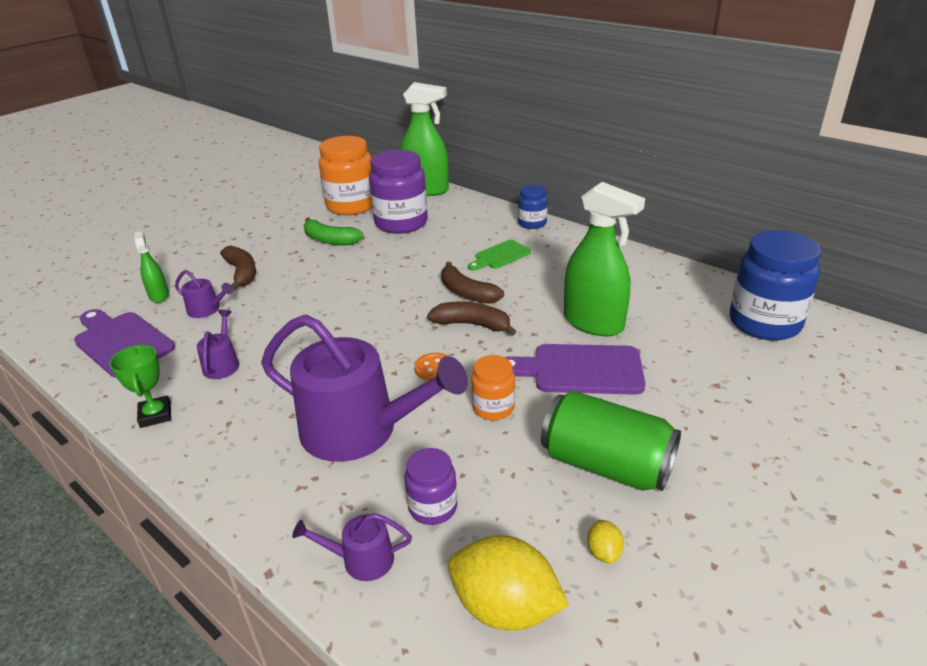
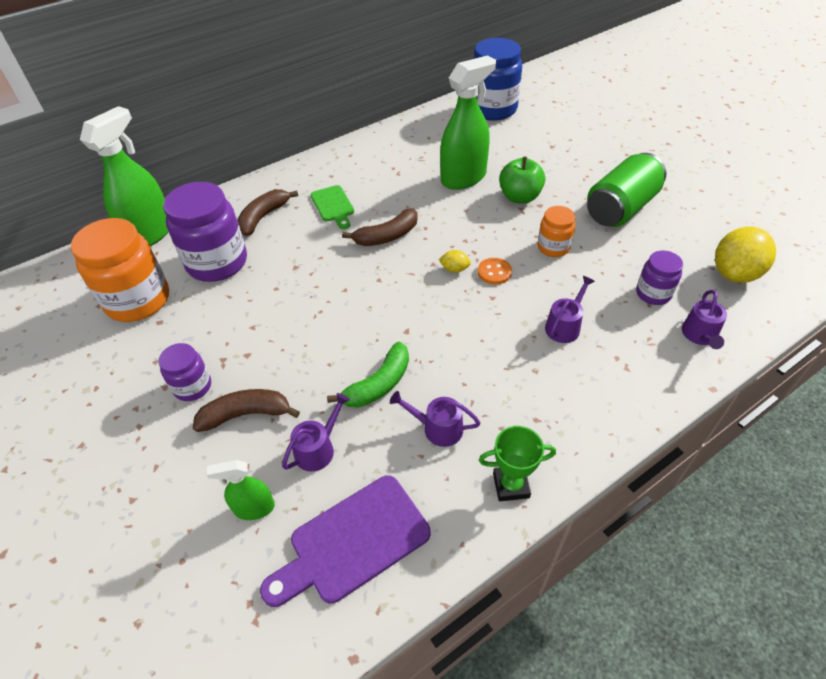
camera: 75 degrees left, 15 degrees up
(268, 247) = (192, 386): none -> purple jar
(330, 240) = (216, 326): green banana -> green banana (379, 384)
(359, 430) = (564, 326): purple watering can -> purple watering can, size x0.43
(472, 324) = (439, 241): brown banana -> brown banana (263, 217)
(532, 223) = (285, 176): blue jar -> none
(580, 370) = (519, 197): purple cutting board -> green apple
(603, 552) = (692, 226): yellow lemon -> yellow lemon (454, 269)

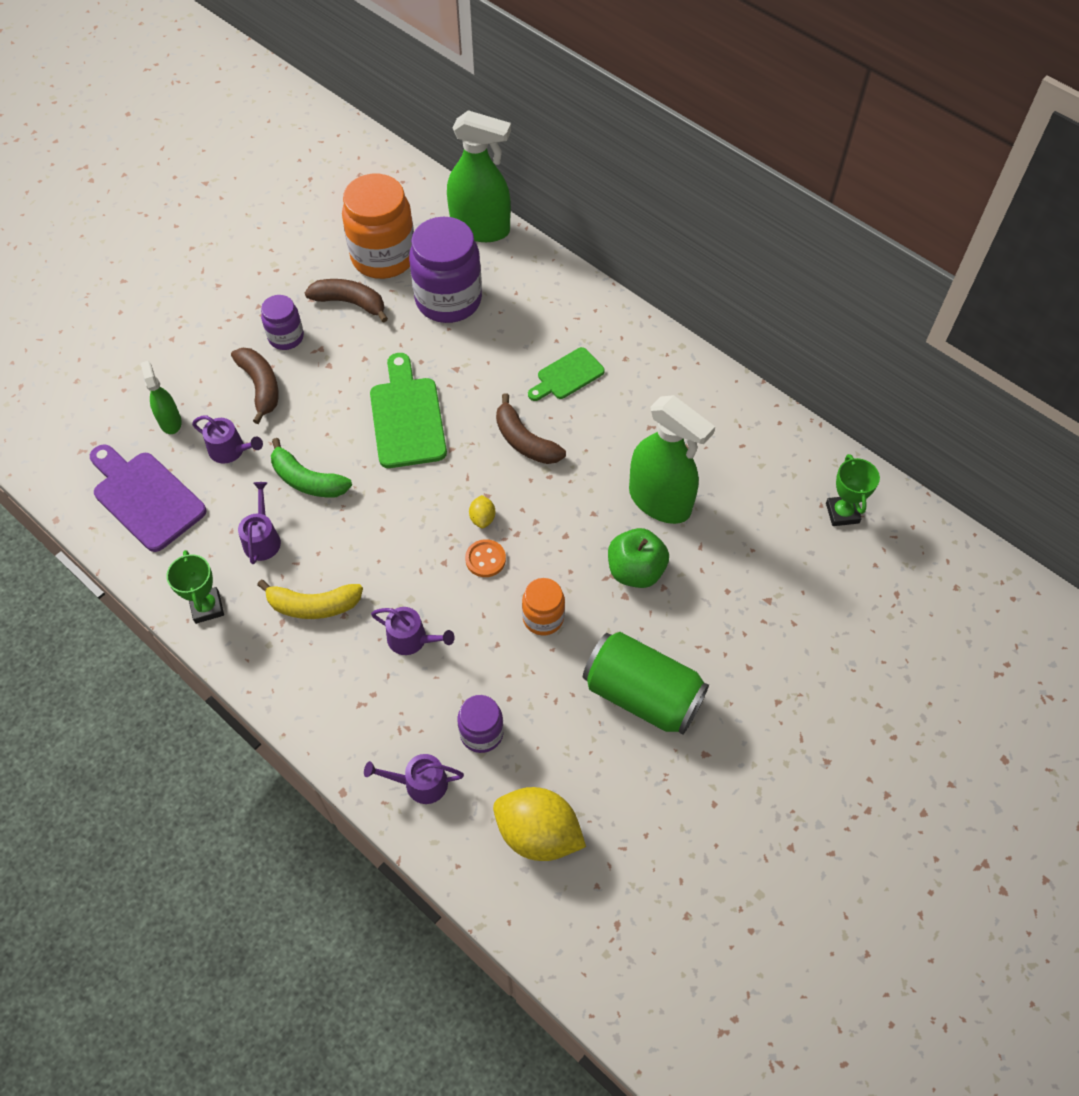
camera: 75 degrees right, 10 degrees up
(263, 217) = (530, 316): brown banana -> brown banana (350, 303)
(334, 304) = (407, 417): none -> green cutting board
(493, 109) = (842, 513): blue jar -> green trophy
(522, 392) = (313, 605): none -> yellow banana

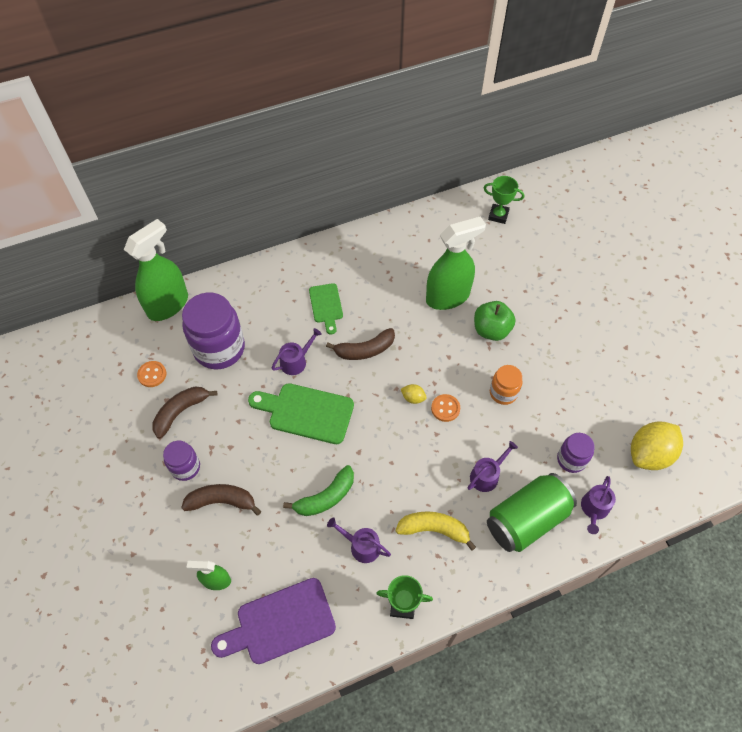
camera: 65 degrees left, 0 degrees up
(230, 450) = (269, 543): purple watering can -> purple watering can (296, 361)
(313, 605) = (434, 529): yellow banana -> yellow banana turned 105 degrees counterclockwise
(383, 257) = (152, 374): orange jar -> orange button
(642, 695) = (577, 362): green can -> green can (526, 519)

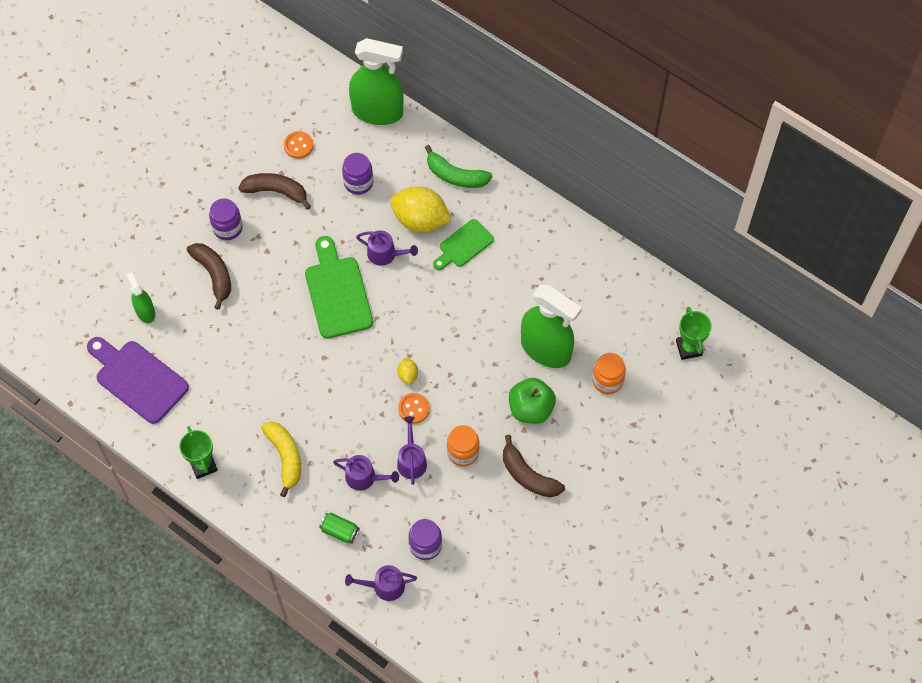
camera: 60 degrees right, 5 degrees up
(219, 348) = (358, 182): purple jar -> purple jar, size x0.53
(326, 497) = (265, 354): green banana -> green banana (455, 176)
(361, 546) = (237, 406): purple watering can -> purple watering can (411, 460)
(365, 350) = (434, 306): brown banana -> brown banana (528, 475)
(496, 273) = (607, 381): none -> orange jar
(526, 519) = (340, 531): green can -> green can, size x0.43
(649, 454) = (474, 615): yellow lemon -> yellow lemon (420, 220)

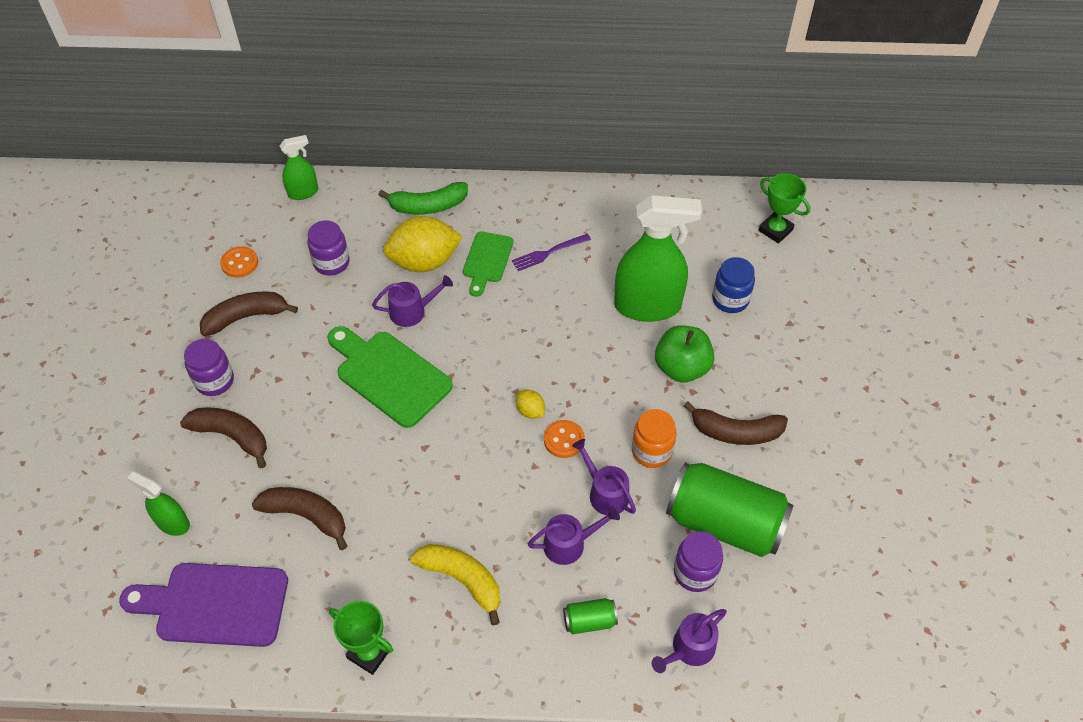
camera: 35 degrees left, 10 degrees down
(223, 357) = (306, 516): none -> brown banana
(378, 111) = (303, 192): green spray bottle -> green spray bottle, size x0.51
(469, 528) = (724, 523): none -> green can
(510, 265) = (548, 253): none -> purple fork
(607, 381) = (730, 300): orange jar -> blue jar

